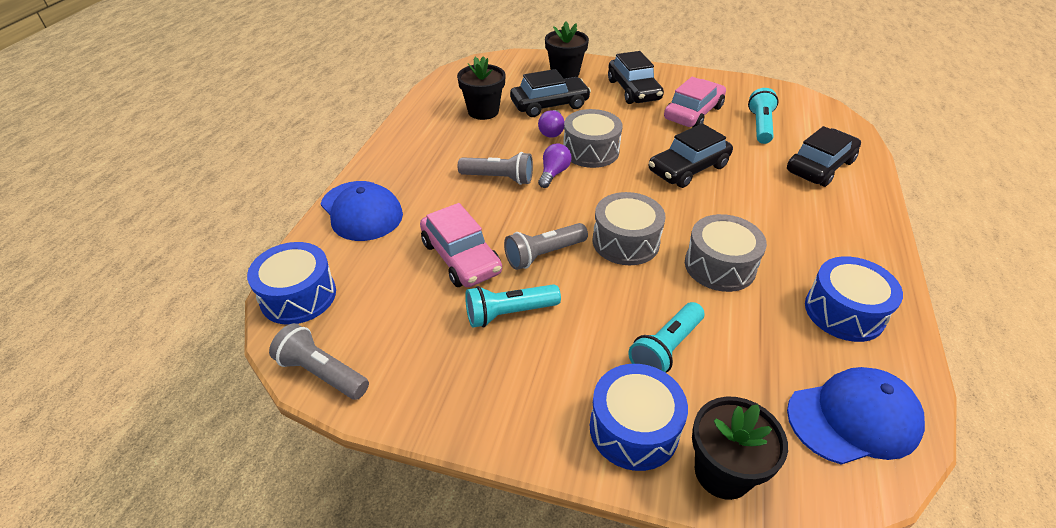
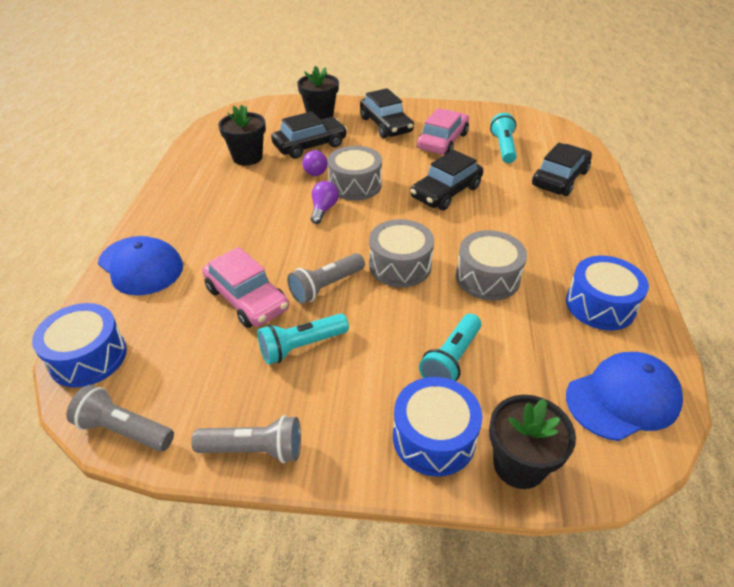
camera: 10 degrees left, 0 degrees up
(499, 178) = (272, 219): grey flashlight -> grey flashlight (254, 449)

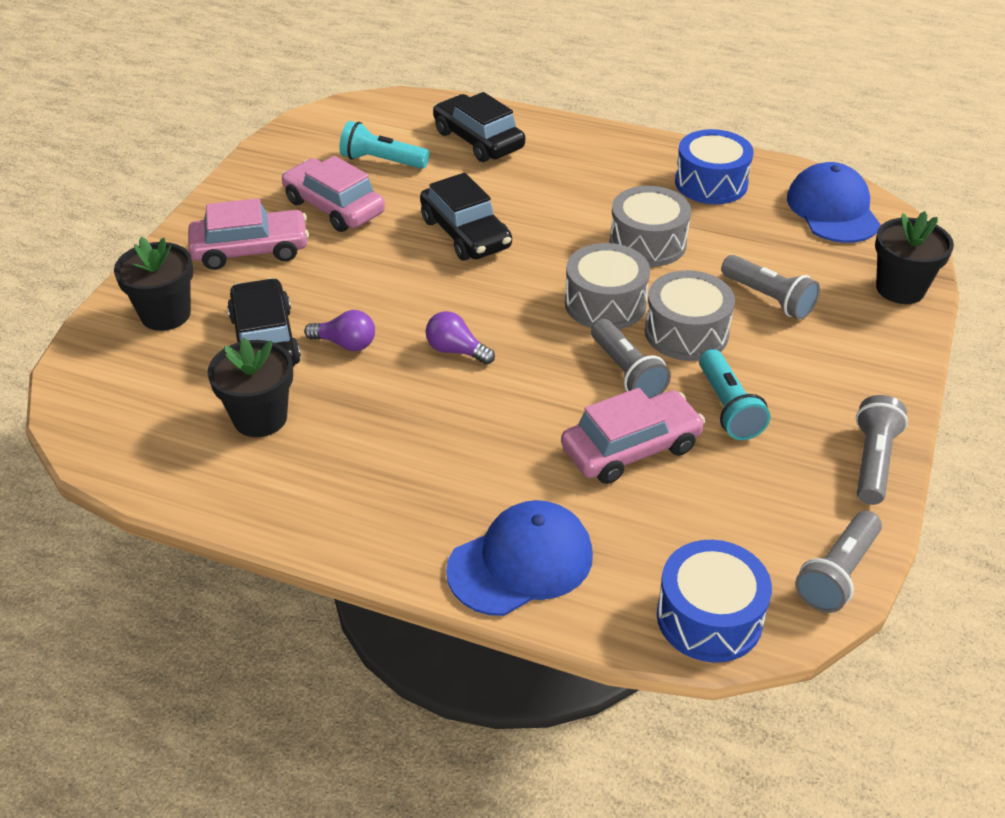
camera: 75 degrees left, 0 degrees up
(355, 185) = (407, 310): grey drum -> grey drum (686, 332)
(385, 125) = (250, 250): black car -> pink car
(434, 438) = (867, 332): blue drum -> none
(451, 359) = (769, 298): turquoise flashlight -> grey flashlight

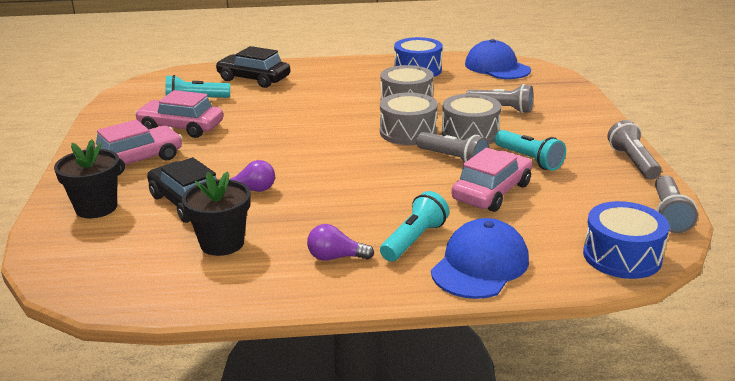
camera: 25 degrees left, 15 degrees down
(456, 351) = (333, 175): purple light bulb -> purple light bulb (335, 257)
(465, 233) = (286, 121): black car -> none
(474, 492) = (414, 240): none -> turquoise flashlight
(900, 289) = (567, 90): black flower pot -> none

